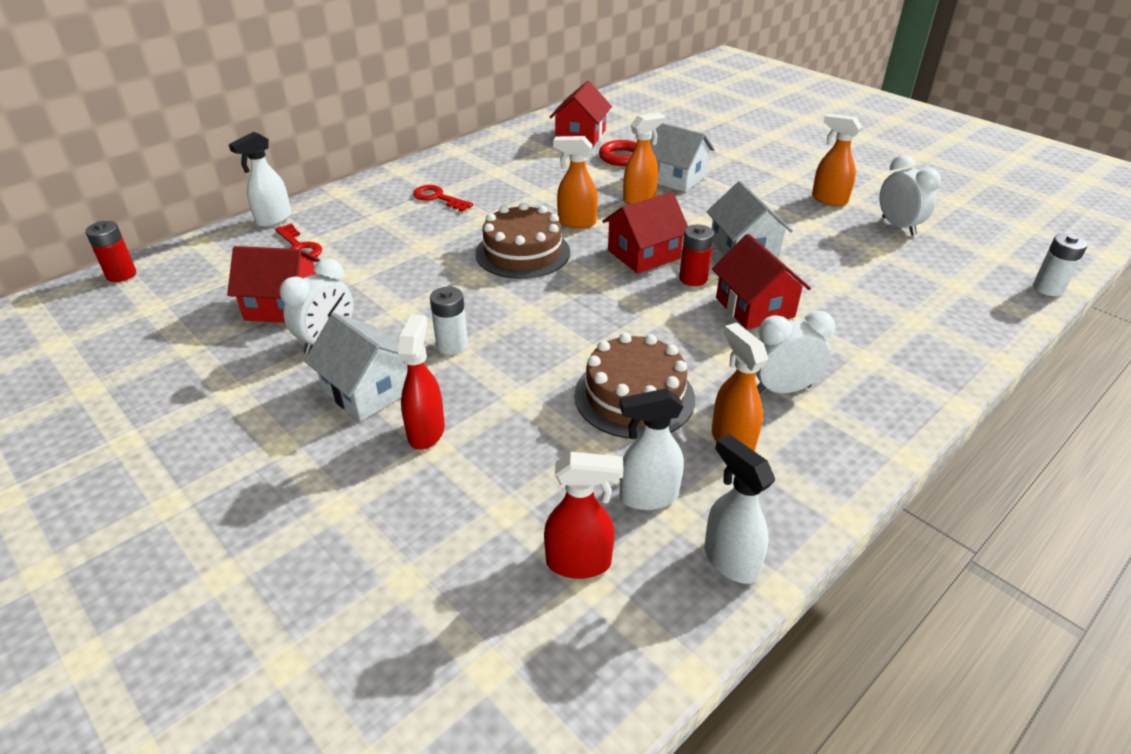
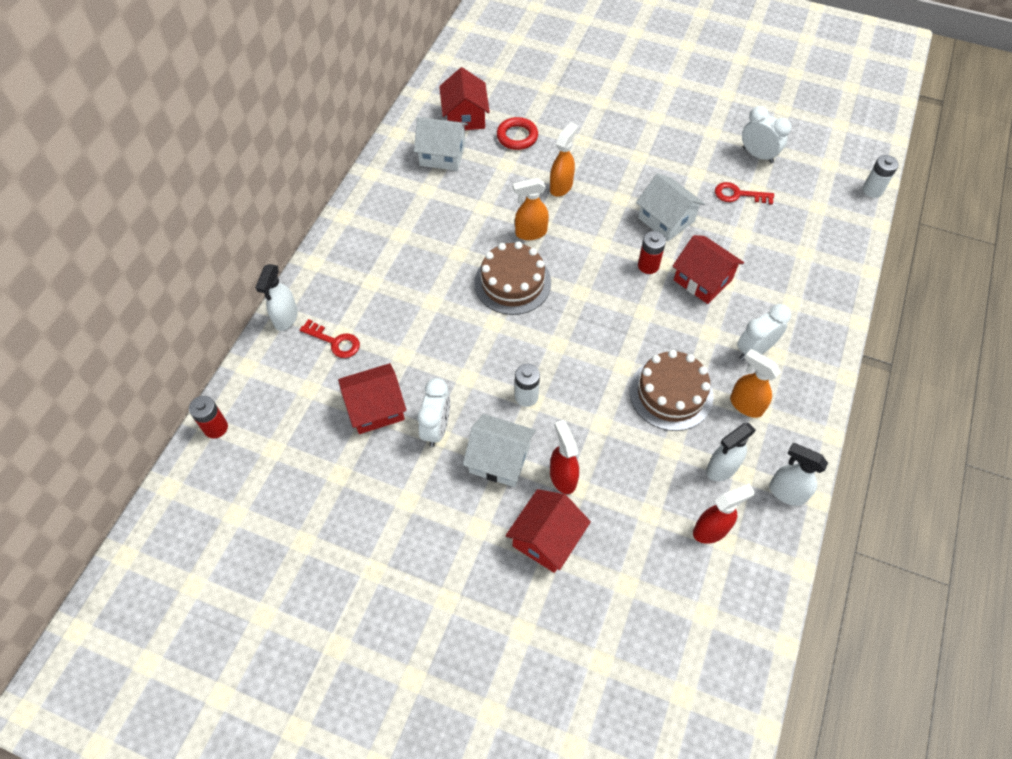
camera: 25 degrees left, 20 degrees up
(438, 198) = (402, 242): red key -> red key (738, 194)
(643, 254) = (600, 252): red house -> red house (546, 539)
(675, 178) = (574, 150): white house -> white house (442, 154)
(828, 199) = (698, 139): orange spray bottle -> none

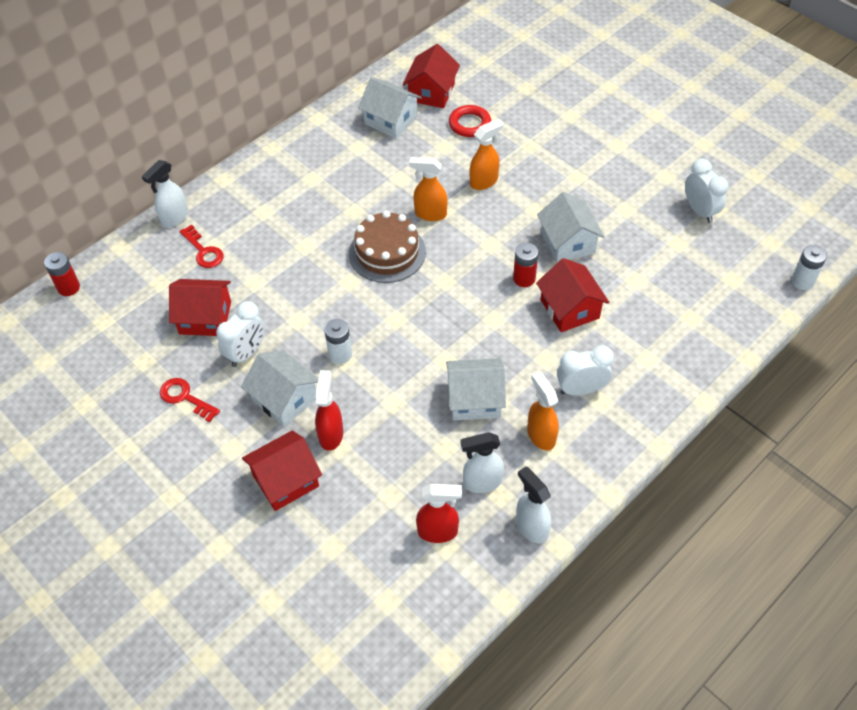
camera: 25 degrees right, 5 degrees down
(671, 393) = (475, 399): brown cake -> white house
(738, 194) = (655, 242): red key -> red key (185, 398)

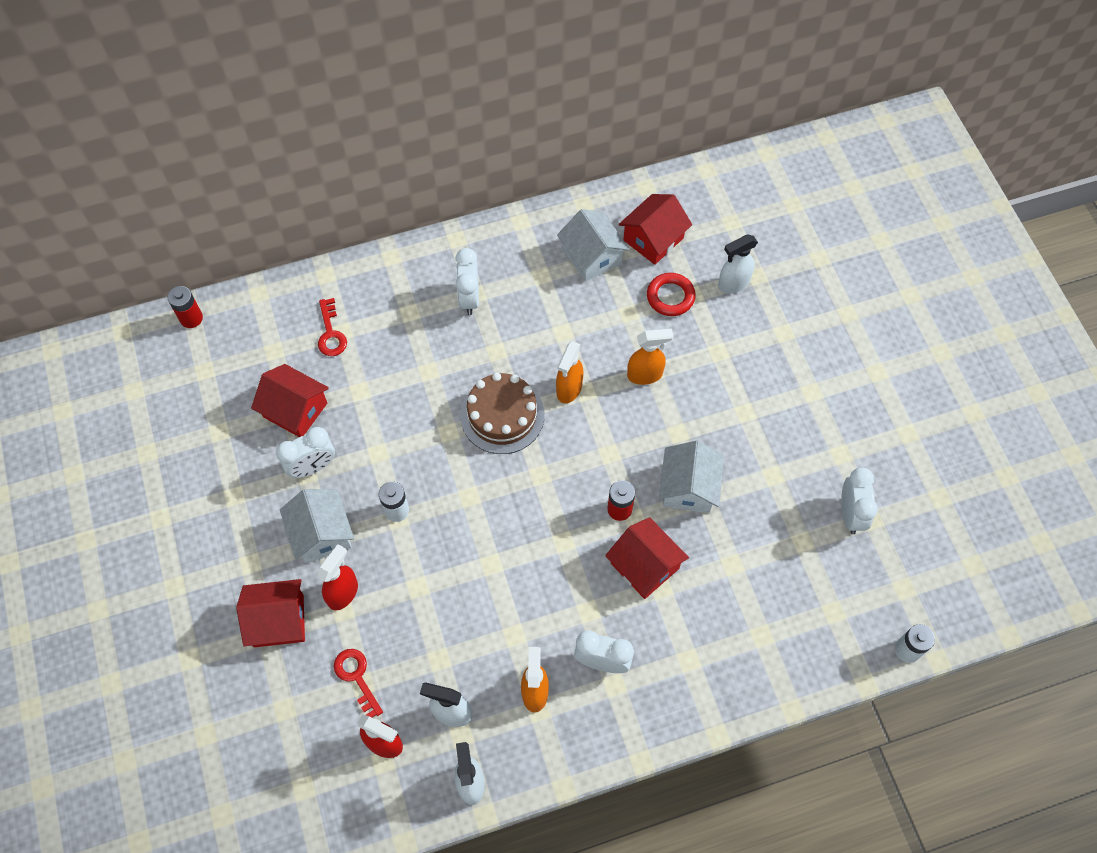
camera: 25 degrees right, 10 degrees up
(174, 218) = (323, 282): white spray bottle -> white spray bottle (733, 284)
(185, 398) = (235, 489): red key -> red key (356, 677)
(308, 183) = (469, 298): none -> white clock
(430, 214) = (569, 389): orange spray bottle -> orange spray bottle turned 105 degrees counterclockwise
(475, 399) = (495, 621): white house -> none
(569, 309) = (644, 566): red house -> red house turned 45 degrees counterclockwise

